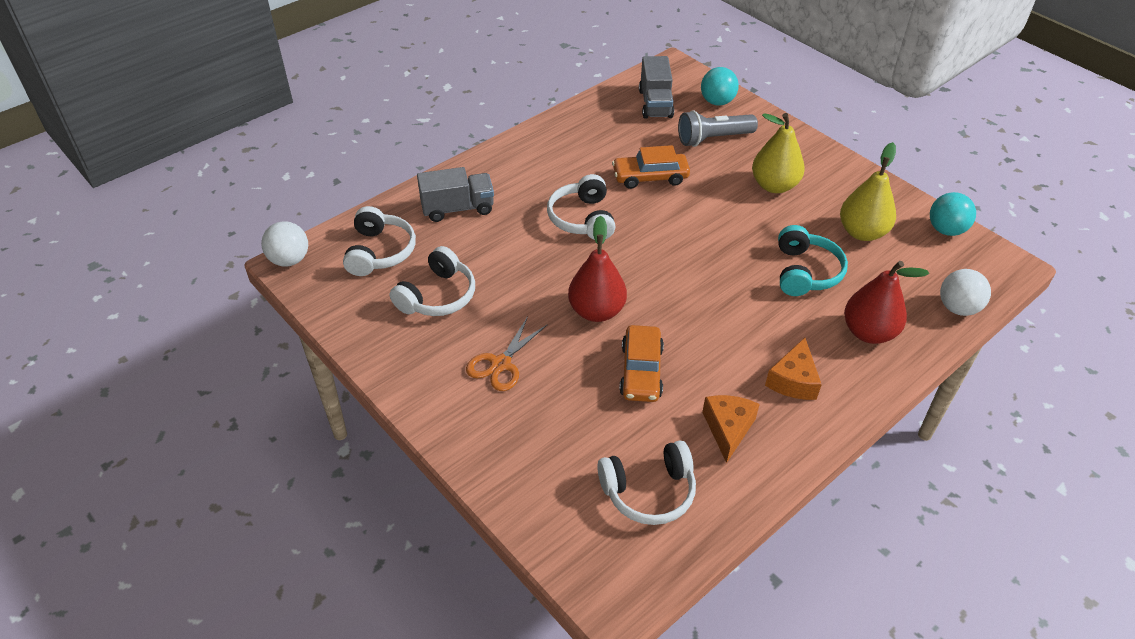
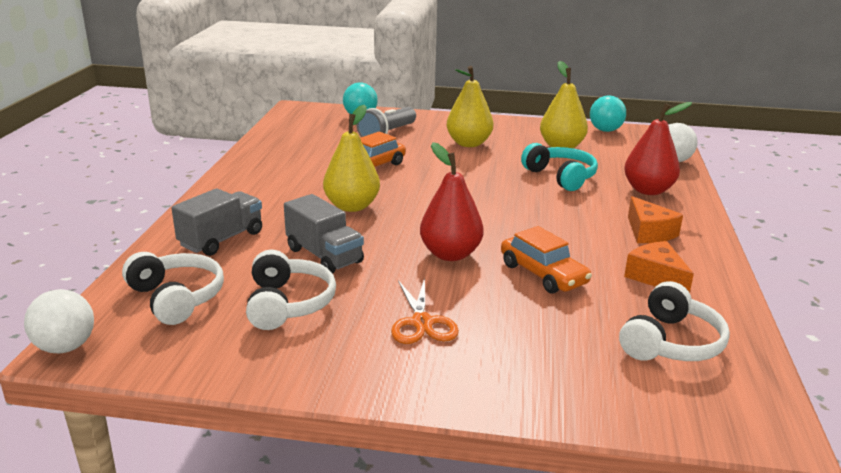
camera: 40 degrees left, 20 degrees down
(582, 219) = (352, 206): white headphones -> yellow pear
(655, 104) = (313, 129): grey truck -> grey truck (324, 256)

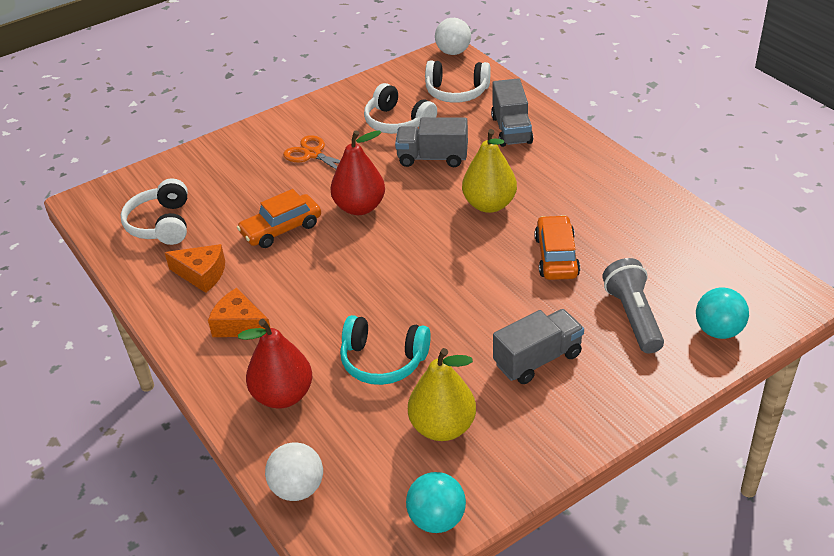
camera: 140 degrees right, 15 degrees up
(468, 143) = (537, 359): yellow pear -> grey truck
(543, 274) = (281, 229): orange car -> orange car turned 45 degrees counterclockwise

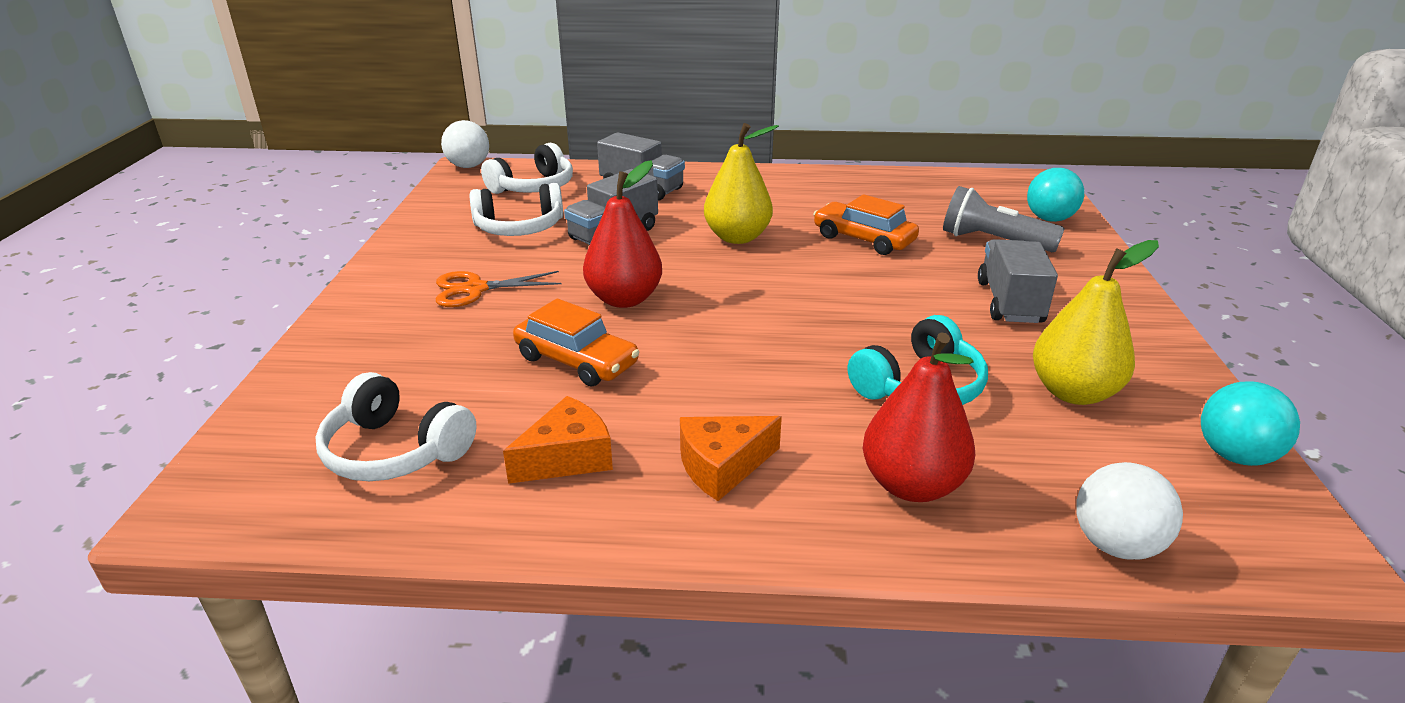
camera: 55 degrees left, 10 degrees down
(281, 229) = (576, 361): orange car -> orange car turned 60 degrees counterclockwise

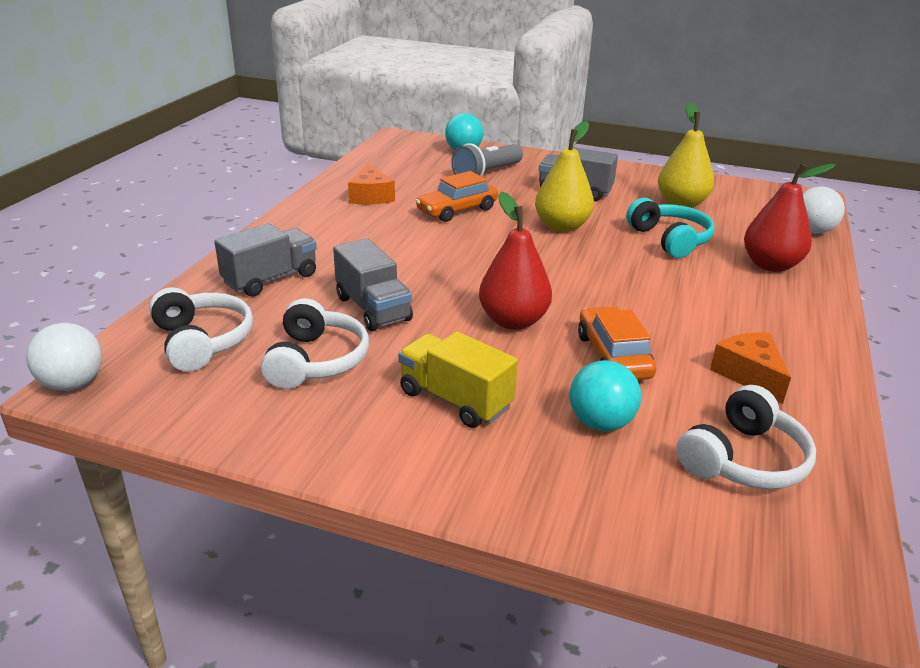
camera: 75 degrees left, 0 degrees up
(475, 289) = (455, 400): orange scissors -> yellow truck
(576, 361) = (613, 356): orange car -> orange car turned 60 degrees counterclockwise
(722, 466) = (756, 317): orange cheese -> orange cheese (371, 196)
(737, 237) = (421, 254): yellow pear -> yellow pear (562, 226)
(1235, 455) = (740, 188): turquoise ball -> turquoise ball (600, 423)

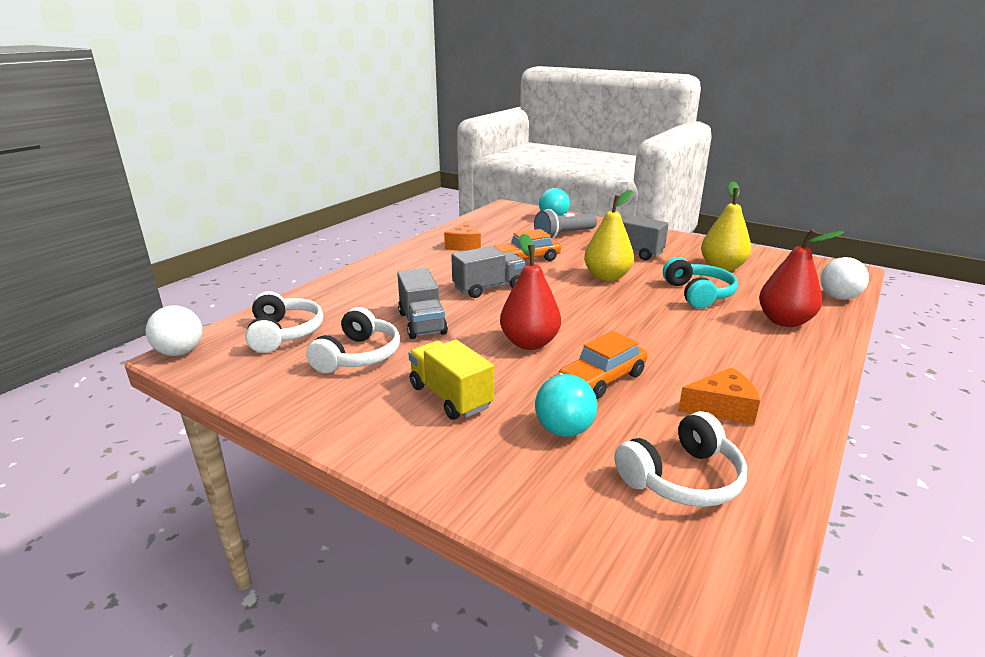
camera: 15 degrees right, 5 degrees down
(270, 279) = (357, 296): grey truck -> grey truck (488, 288)
(613, 356) = (602, 379): orange car -> orange car turned 135 degrees counterclockwise
(749, 375) = (721, 408): orange cheese -> orange cheese turned 90 degrees clockwise

